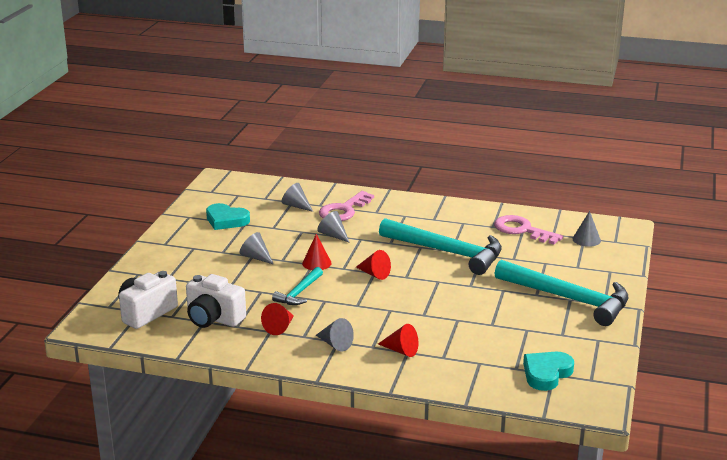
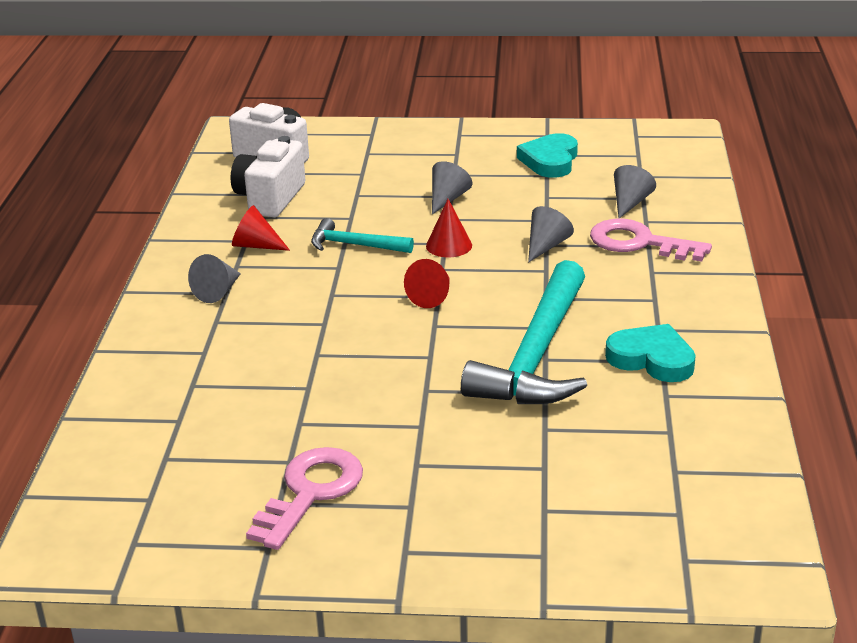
camera: 80 degrees right, 5 degrees up
(401, 350) = (207, 346): red cone -> none
(522, 230) = (668, 430): pink key -> pink key (311, 492)
(546, 373) = (150, 491): turquoise heart -> turquoise heart (652, 359)
(568, 299) = (410, 503): turquoise hammer -> none
(586, 239) = (671, 517): grey cone -> none

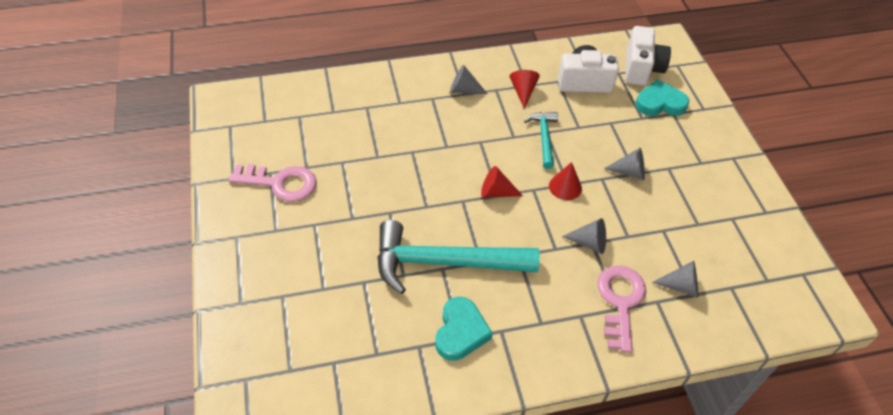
camera: 70 degrees right, 20 degrees up
(550, 161) = (722, 222): turquoise heart -> turquoise heart (660, 103)

